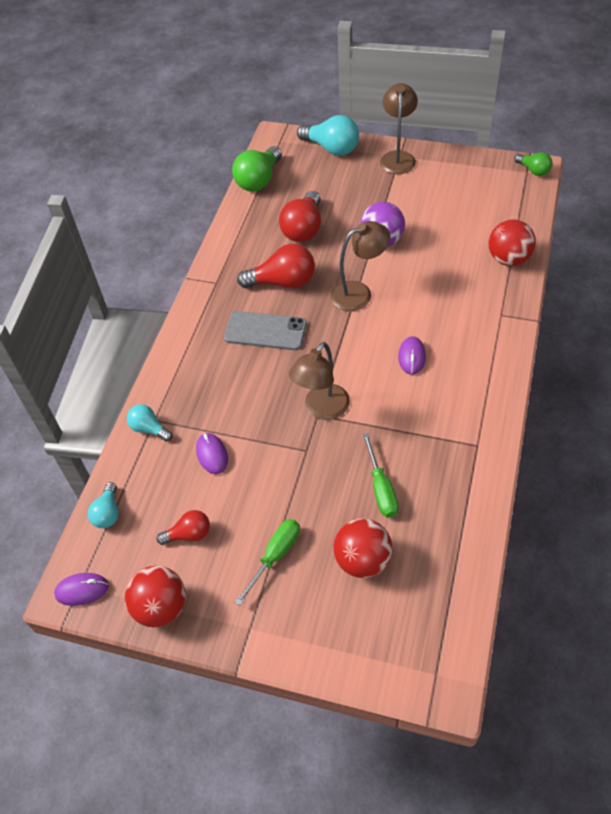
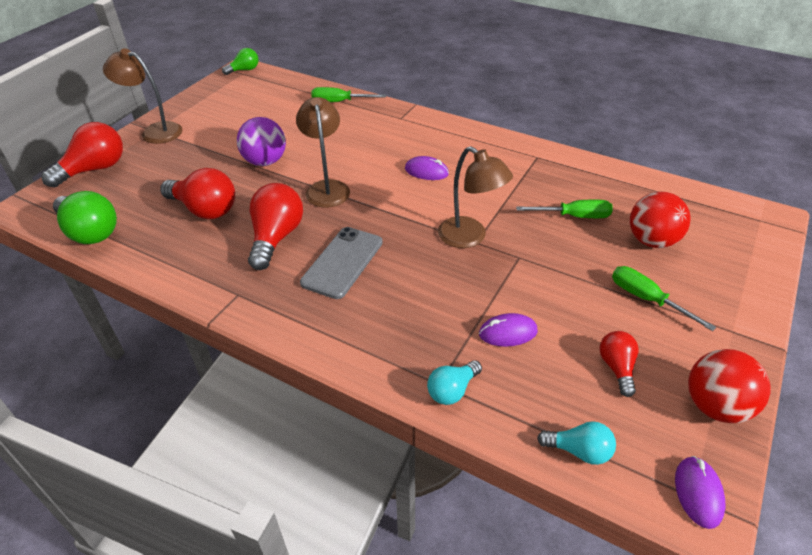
camera: 80 degrees left, 10 degrees down
(331, 148) = (94, 169): turquoise light bulb -> red light bulb
(508, 259) = (339, 102): red ball -> green screwdriver

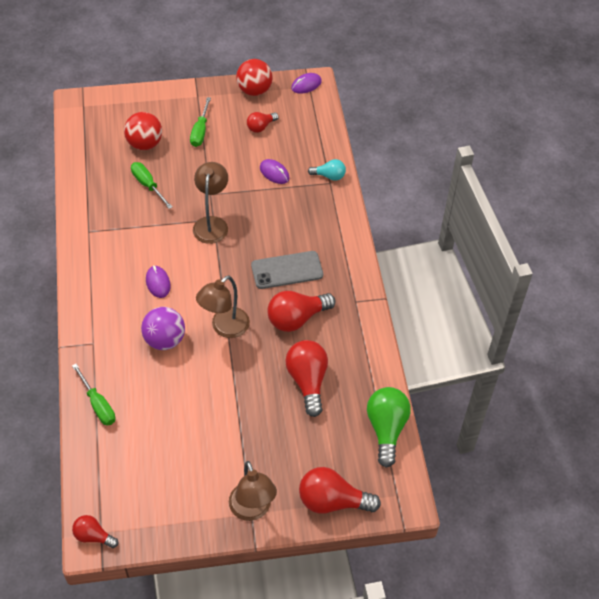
camera: 130 degrees left, 10 degrees up
(244, 70) = (93, 536): green light bulb -> red light bulb
(265, 162) = (226, 390): purple ball -> purple ball (164, 340)
(579, 451) = (320, 123): turquoise light bulb -> none

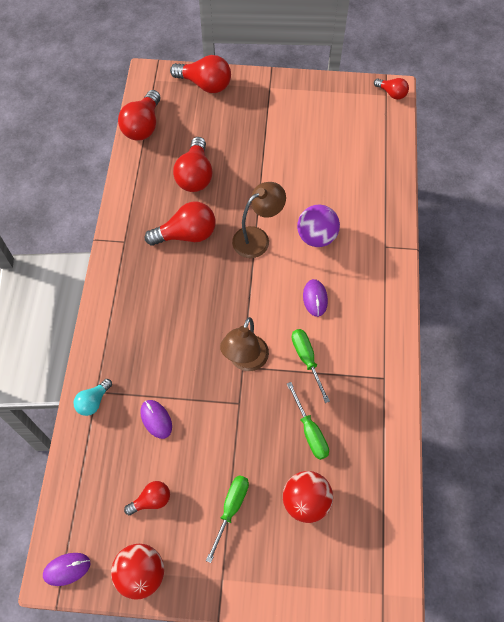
camera: 165 degrees left, 10 degrees up
(98, 404) = (383, 189): green screwdriver -> green screwdriver (306, 359)
(252, 510) = (268, 89): brown lamp -> none
(287, 270) = (180, 287): grey phone -> none
(329, 176) = (93, 401): turquoise light bulb -> turquoise light bulb turned 75 degrees counterclockwise
(386, 429) = (143, 126): green light bulb -> red light bulb

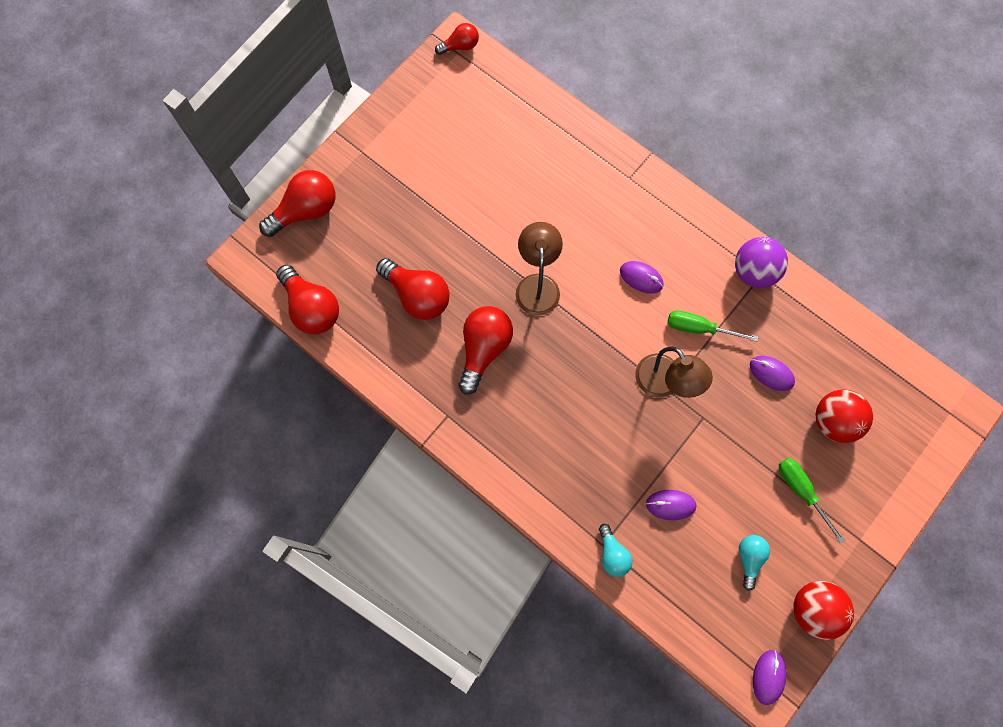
camera: 55 degrees left, 10 degrees up
(151, 500) = (749, 558): red light bulb -> turquoise light bulb
(310, 431) = (771, 373): green screwdriver -> purple mouse
(316, 237) = (575, 230): purple ball -> purple ball (754, 272)

